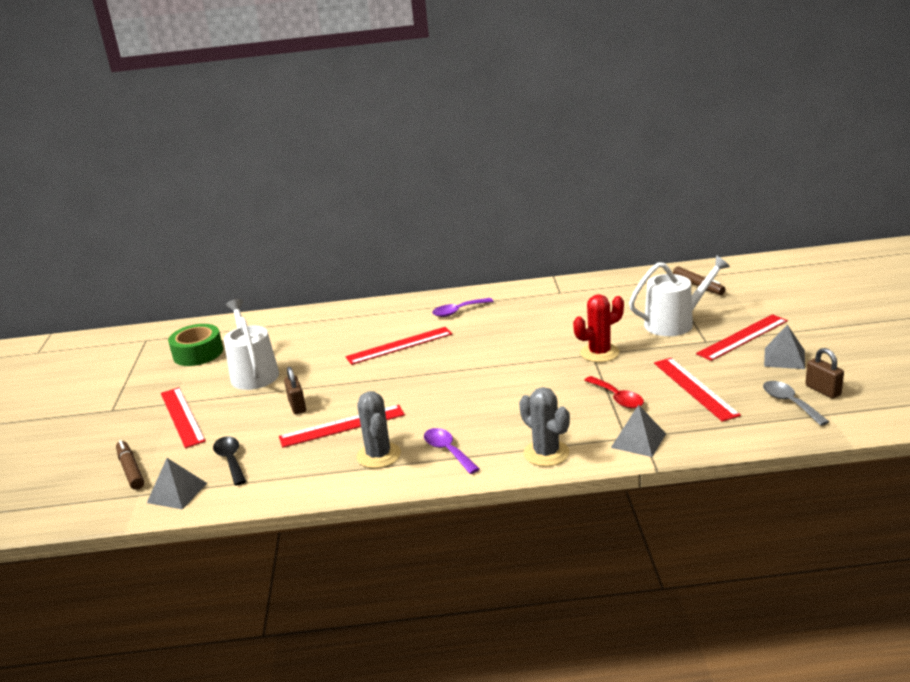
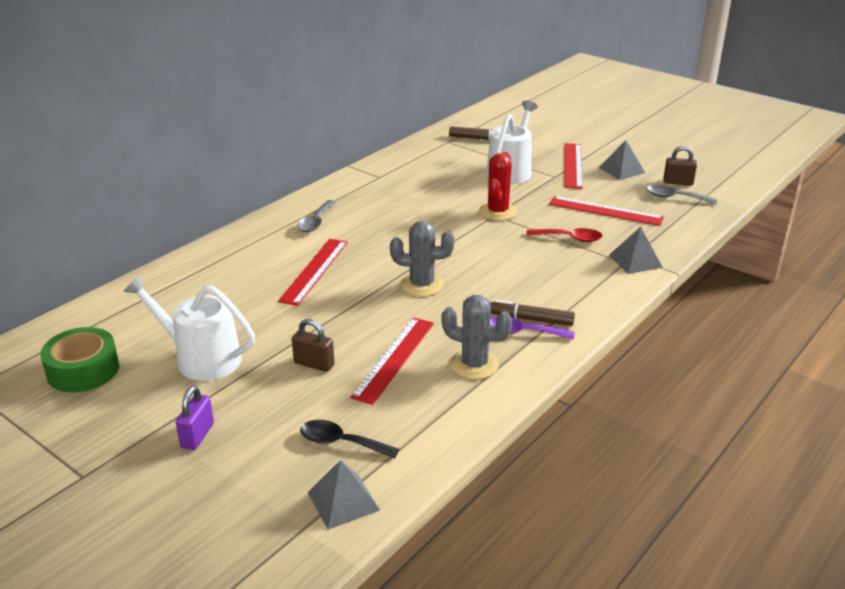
camera: 50 degrees left, 5 degrees up
(131, 470) = (242, 514): brown marker -> brown marker (531, 319)
(182, 416) = (197, 436): red ruler -> purple padlock
(458, 311) = (315, 222): purple spoon -> grey spoon
(546, 453) = (595, 298): grey cactus -> grey cactus (422, 285)

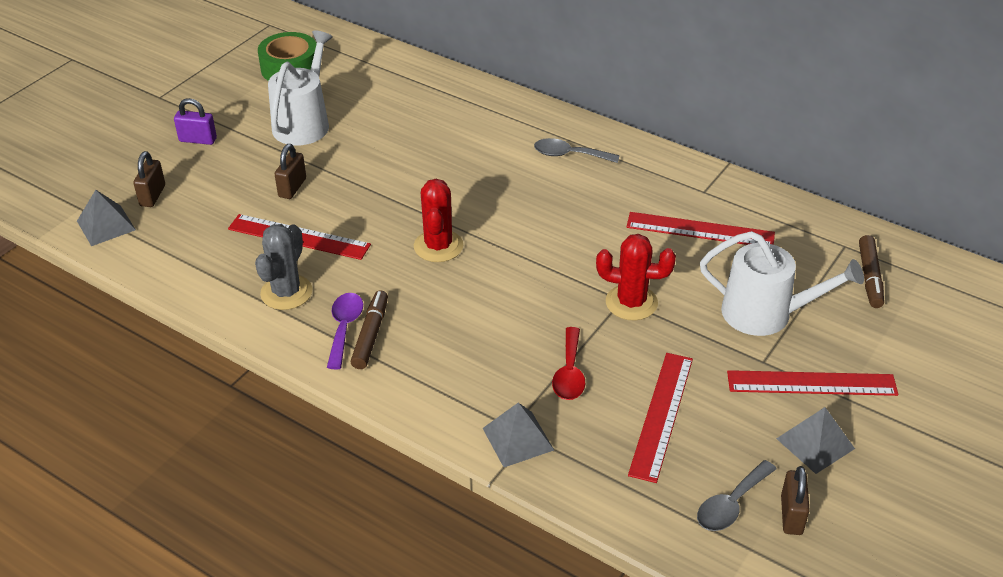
camera: 85 degrees right, 10 degrees up
(296, 465) = (152, 195): none -> brown padlock
(314, 271) = (460, 167): red ruler -> red ruler (700, 230)
(341, 442) = (178, 216): black spoon -> none
(422, 285) = (438, 246): grey cactus -> red cactus
(674, 197) = (731, 504): grey spoon -> grey spoon turned 150 degrees counterclockwise

